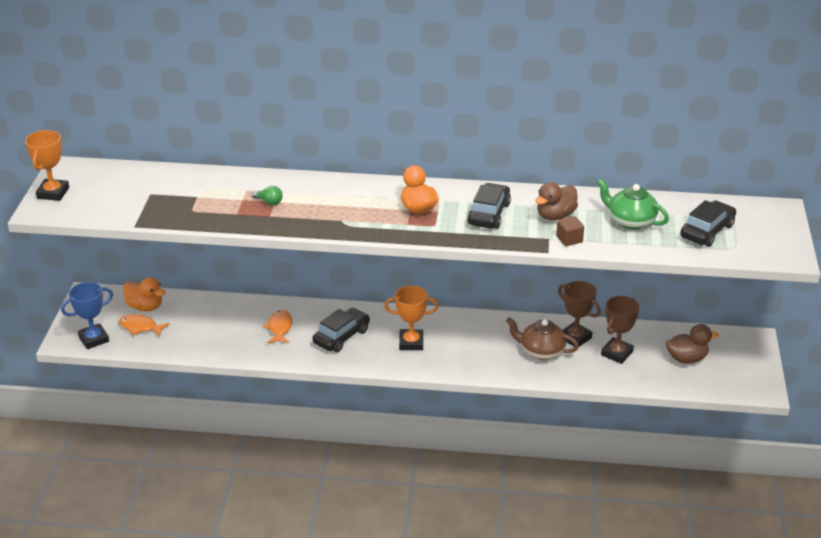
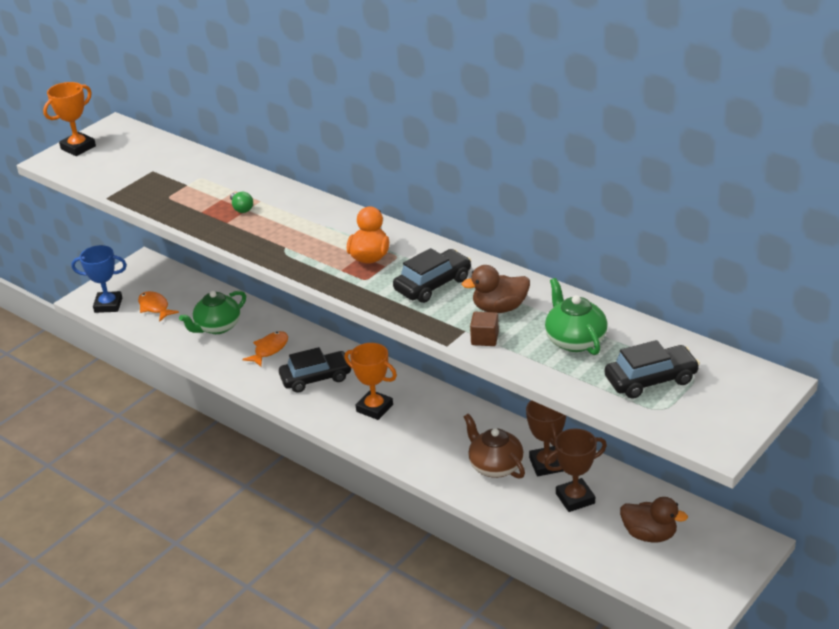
camera: 35 degrees right, 0 degrees up
(145, 307) = (177, 289): orange duck -> none
(215, 325) = (217, 327): none -> green teapot

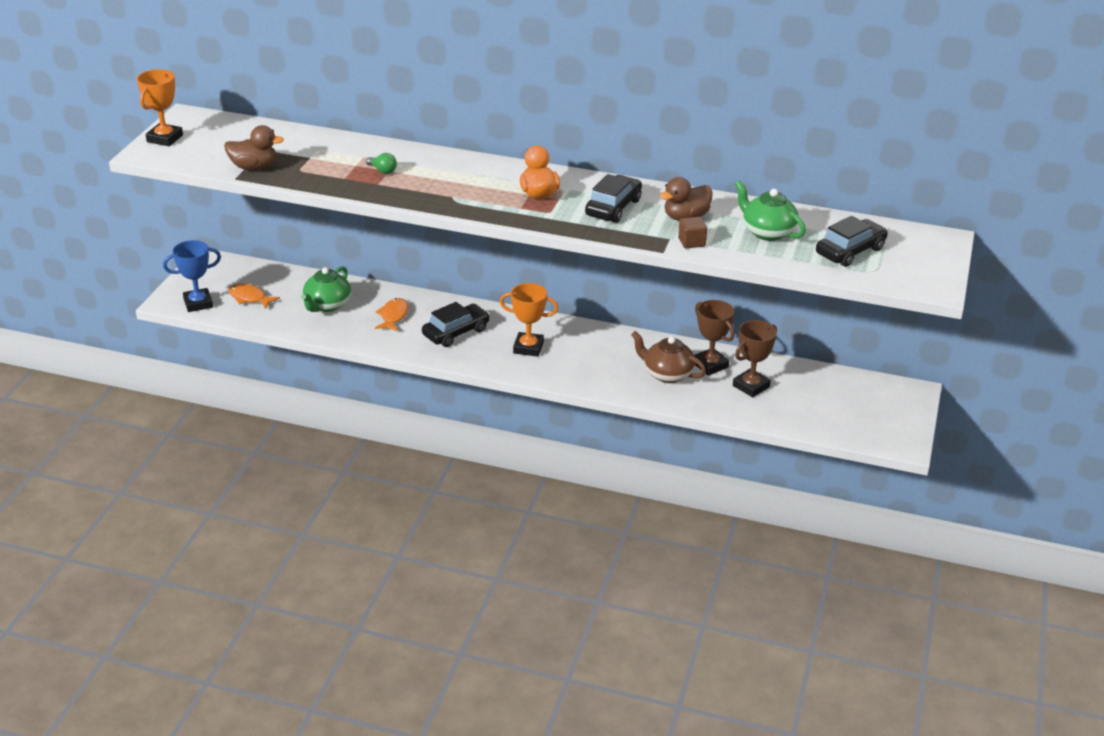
camera: 25 degrees left, 0 degrees up
(649, 535) = (828, 401): brown duck -> brown duck (254, 167)

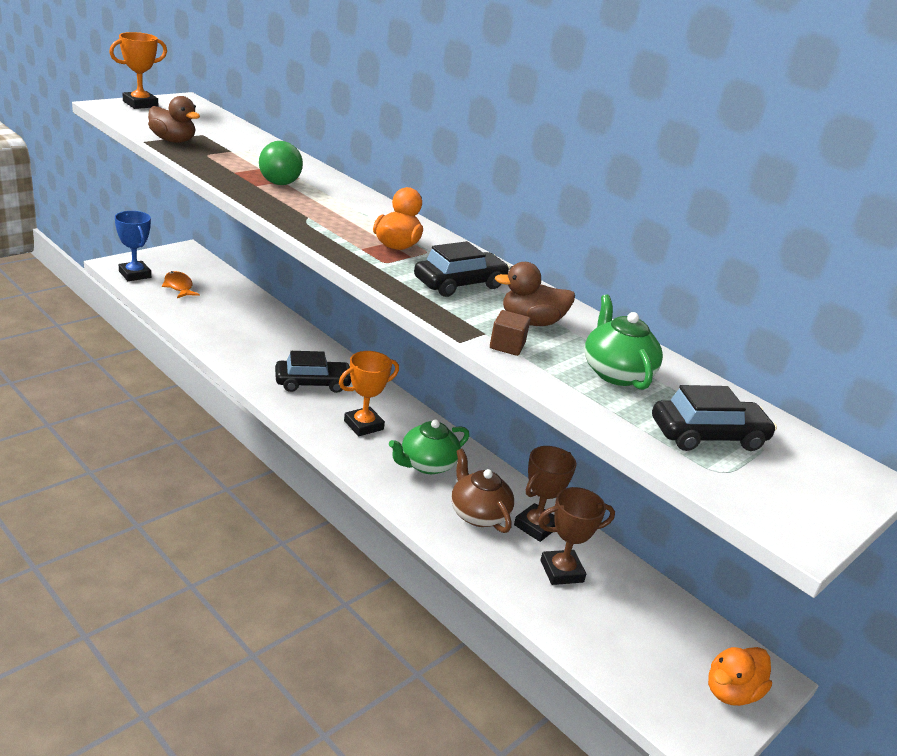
camera: 25 degrees right, 5 degrees down
(198, 303) = (135, 274): blue trophy -> blue trophy turned 45 degrees clockwise
(327, 305) = (232, 316): green teapot -> green teapot (427, 464)
(382, 170) = (277, 179): green light bulb -> green light bulb, size x1.84
(393, 316) = (275, 347): orange fish -> none
(528, 348) = (363, 425): orange trophy -> orange trophy turned 75 degrees counterclockwise
(710, 365) = (536, 526): brown trophy -> brown trophy turned 45 degrees clockwise
(899, 410) = (731, 692): none -> orange duck

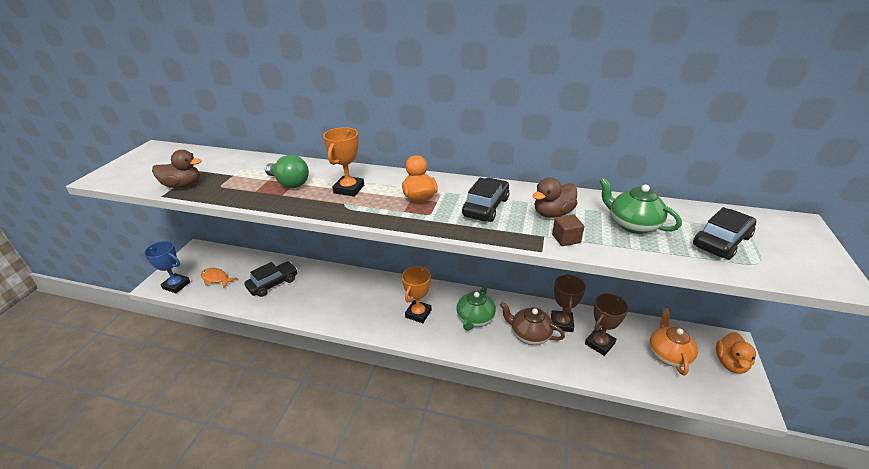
camera: 25 degrees left, 5 degrees up
(140, 104) = (124, 165): orange trophy -> orange trophy (349, 189)
(312, 383) = (363, 302): black car -> black car (273, 283)
(647, 633) = (668, 354): none -> orange teapot

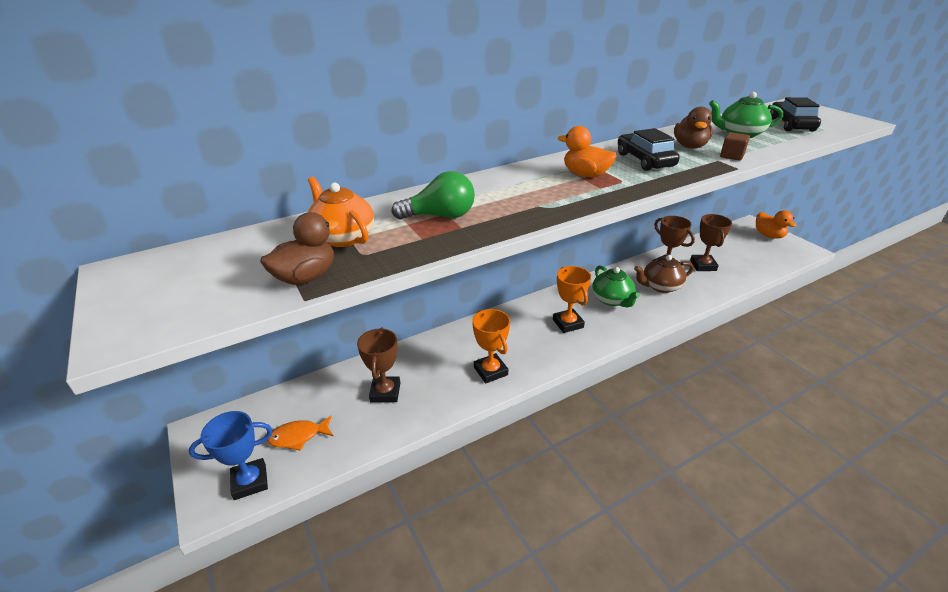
camera: 45 degrees left, 0 degrees up
(273, 283) = (385, 392): black car -> brown trophy
(349, 189) = (513, 195): orange trophy -> orange trophy (490, 371)
(668, 354) = (740, 249): orange teapot -> orange teapot (343, 237)

